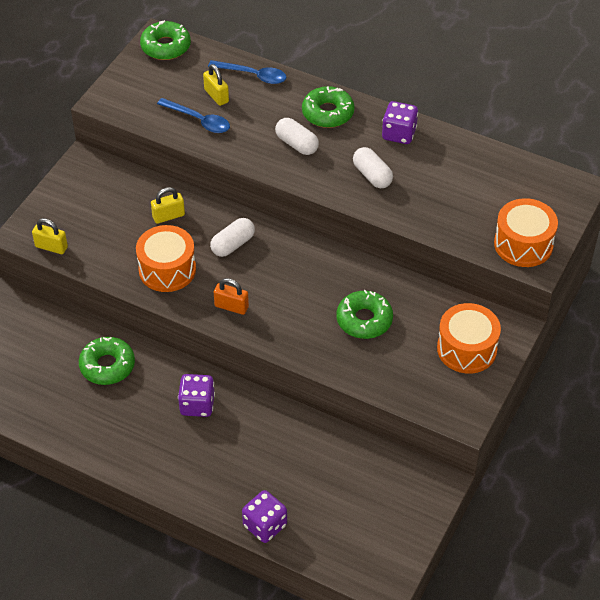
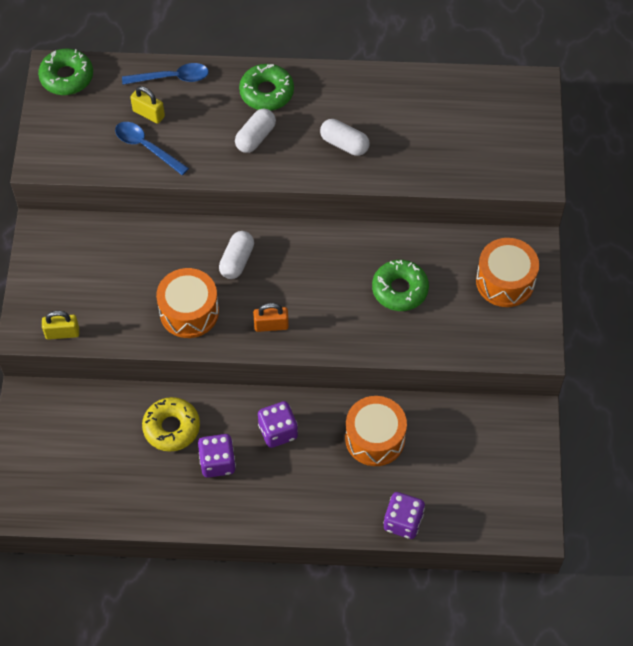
camera: 25 degrees left, 10 degrees up
(107, 366) = (171, 428): green donut -> yellow donut
(168, 216) = (158, 255): yellow padlock -> none
(199, 120) = (146, 147): blue spoon -> blue spoon turned 150 degrees counterclockwise
(297, 144) = (255, 137): white capsule -> white capsule turned 75 degrees counterclockwise
(399, 134) = (345, 90): purple dice -> purple dice (217, 462)
(523, 244) = (517, 162): orange drum -> orange drum (375, 438)

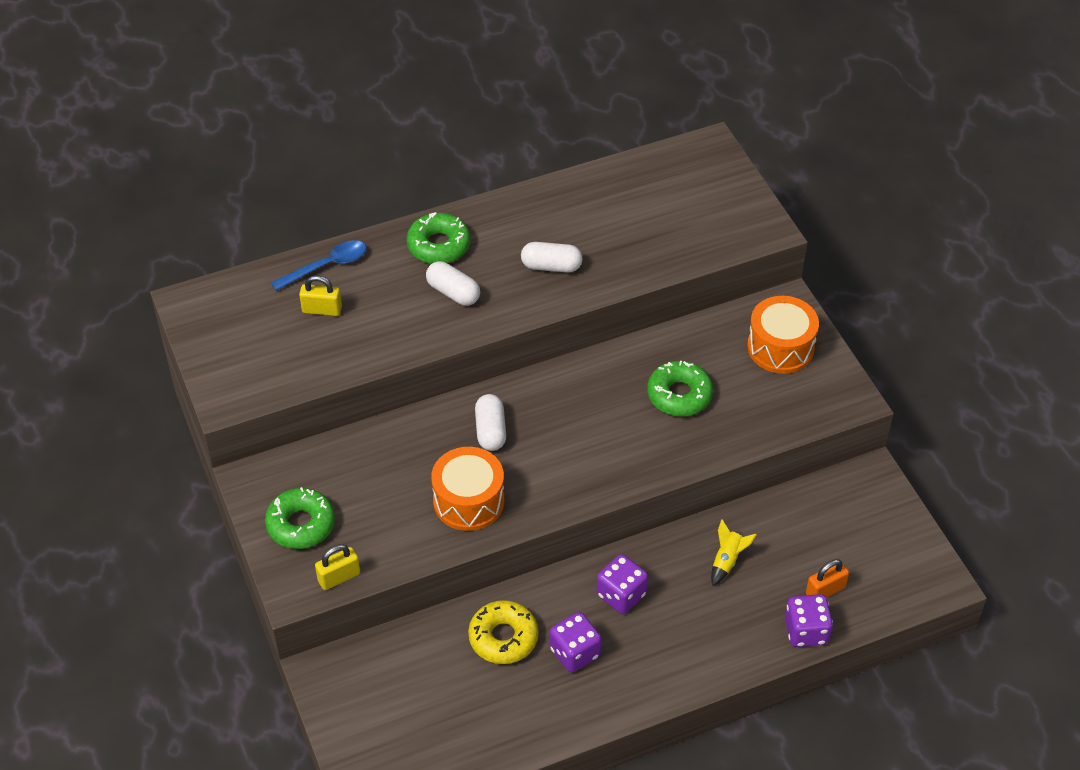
camera: 25 degrees left, 10 degrees down
(67, 77) = (207, 305): green donut -> green donut (301, 524)
(146, 147) = (339, 343): blue spoon -> none
(255, 137) = (453, 292): white capsule -> white capsule turned 60 degrees counterclockwise
(271, 325) = (566, 481): orange padlock -> orange padlock (825, 590)
(375, 438) = (727, 560): orange drum -> yellow rocket

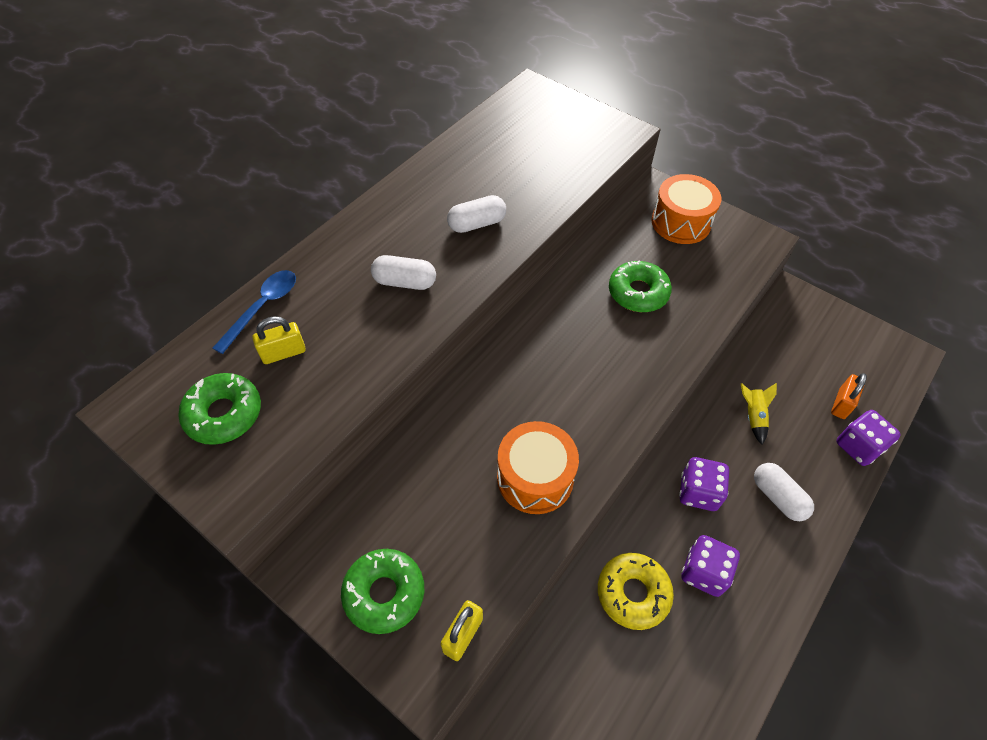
camera: 30 degrees left, 5 degrees up
(439, 245) = (362, 245): green donut -> green donut (224, 414)
(490, 431) = (506, 397): white capsule -> white capsule (778, 497)

